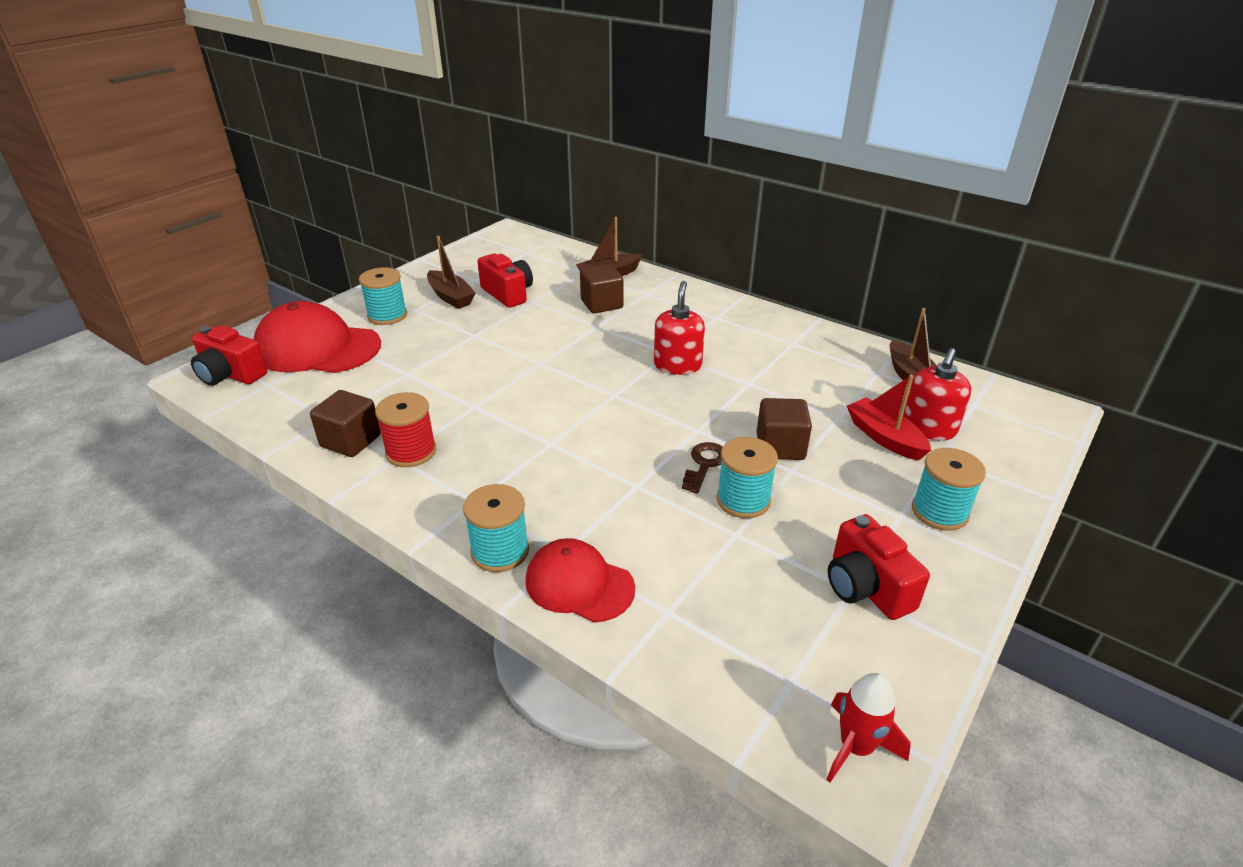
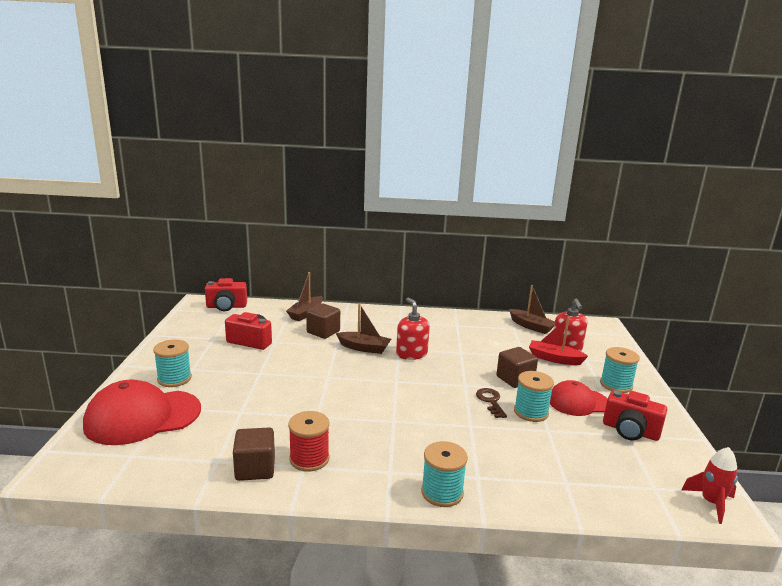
camera: 35 degrees left, 15 degrees down
(231, 375) = (85, 460): red camera -> red camera (226, 307)
(451, 297) = (210, 354): brown boat -> brown boat (364, 348)
(579, 584) = (507, 490): red cap -> red cap (578, 402)

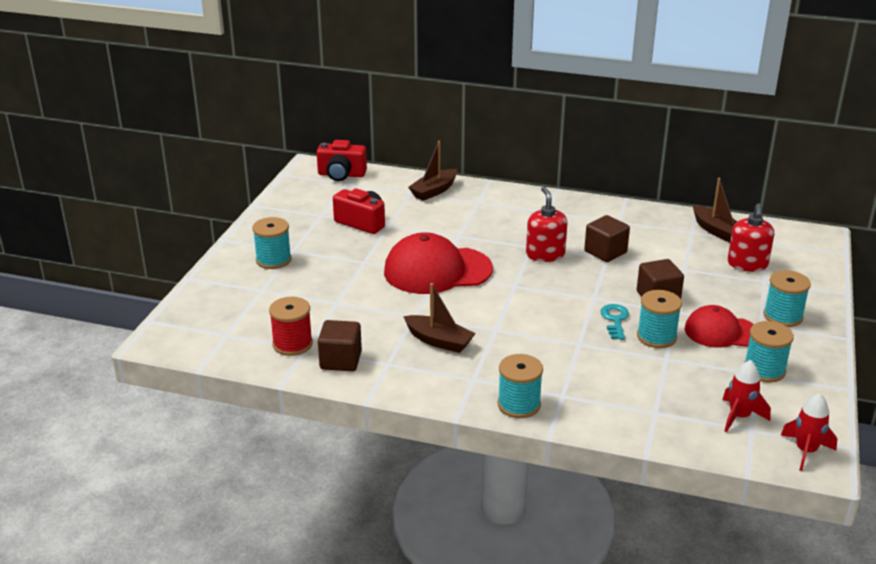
camera: 15 degrees right, 10 degrees up
(142, 417) = (239, 298): red cap -> red cap (437, 270)
(309, 459) = (395, 357): red spool -> red spool (292, 344)
(323, 332) = (448, 217): brown cube -> brown cube (605, 252)
(364, 348) = (491, 242): brown boat -> brown boat (439, 341)
(490, 401) = (615, 320): brown key -> turquoise key
(554, 359) = (722, 276): red boat -> none
(630, 431) = (764, 370): red camera -> turquoise spool
(637, 477) = (739, 417): none -> red rocket

